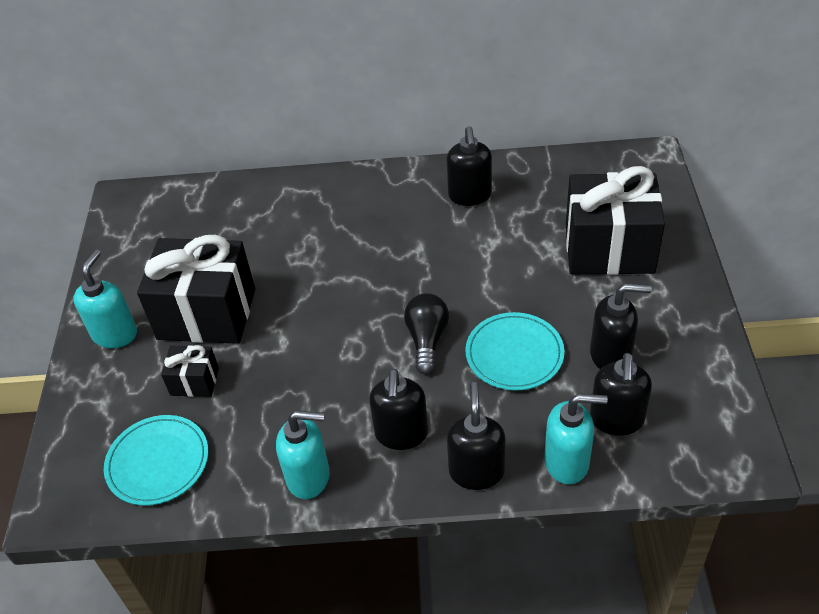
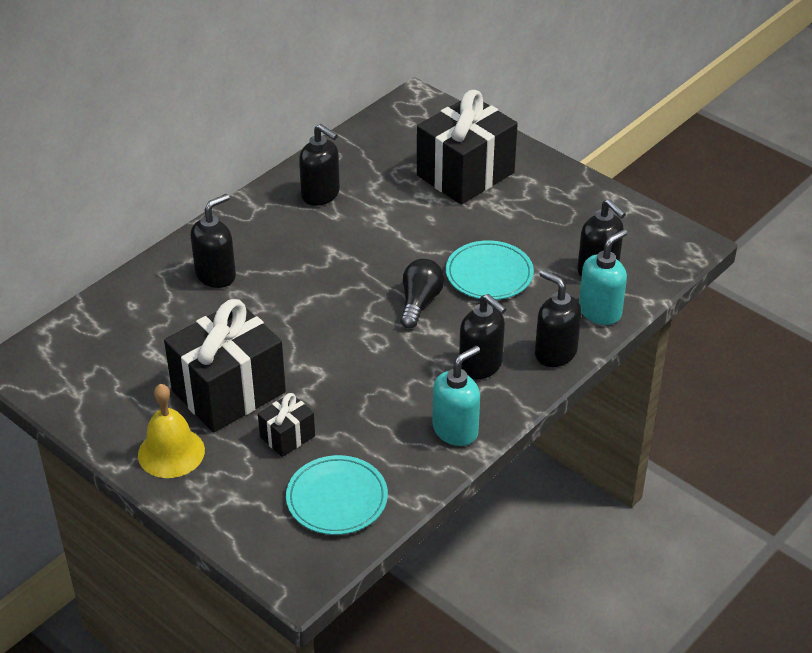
camera: 50 degrees left, 5 degrees down
(115, 334) = (171, 452): turquoise soap dispenser -> yellow bell
(427, 339) = (419, 302): black light bulb -> black light bulb turned 60 degrees clockwise
(611, 355) = (549, 237): black soap dispenser -> black soap dispenser (216, 275)

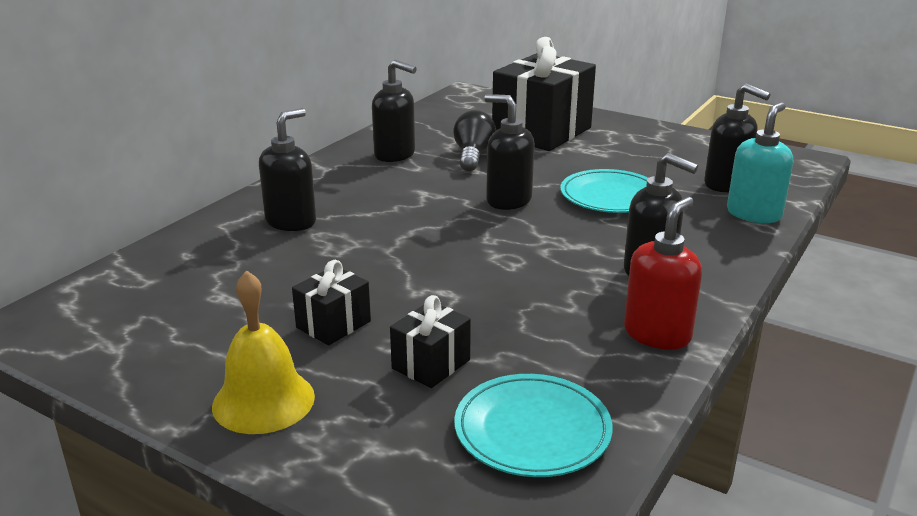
camera: 10 degrees left, 15 degrees down
(228, 391) = (333, 324): black gift -> black gift, size x0.47
(419, 302) = (545, 223): black light bulb -> black light bulb (473, 156)
(455, 430) = (657, 334): turquoise soap dispenser -> red soap dispenser
(555, 353) = (730, 251): black soap dispenser -> black soap dispenser (508, 200)

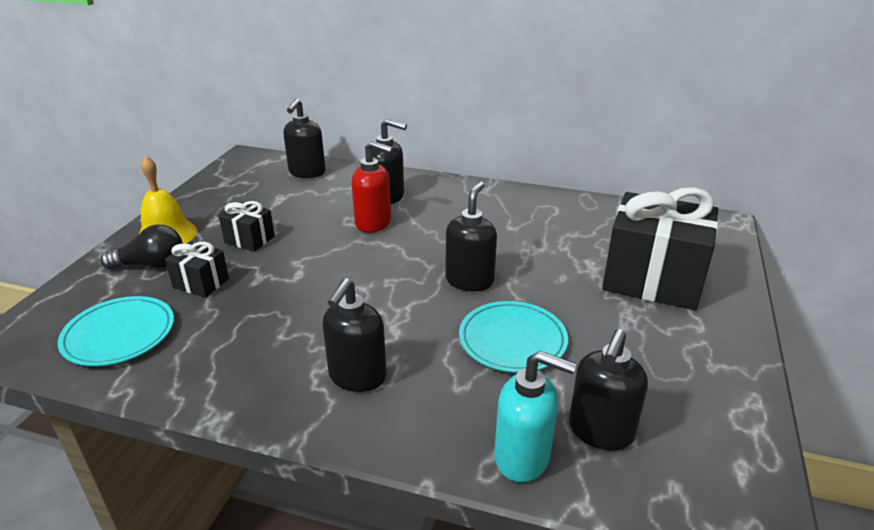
camera: 75 degrees right, 5 degrees up
(395, 155) = (531, 213): black soap dispenser -> black soap dispenser (307, 172)
(473, 156) = (557, 249): black light bulb -> black light bulb (152, 265)
(657, 334) = (242, 387): red soap dispenser -> red soap dispenser (373, 223)

